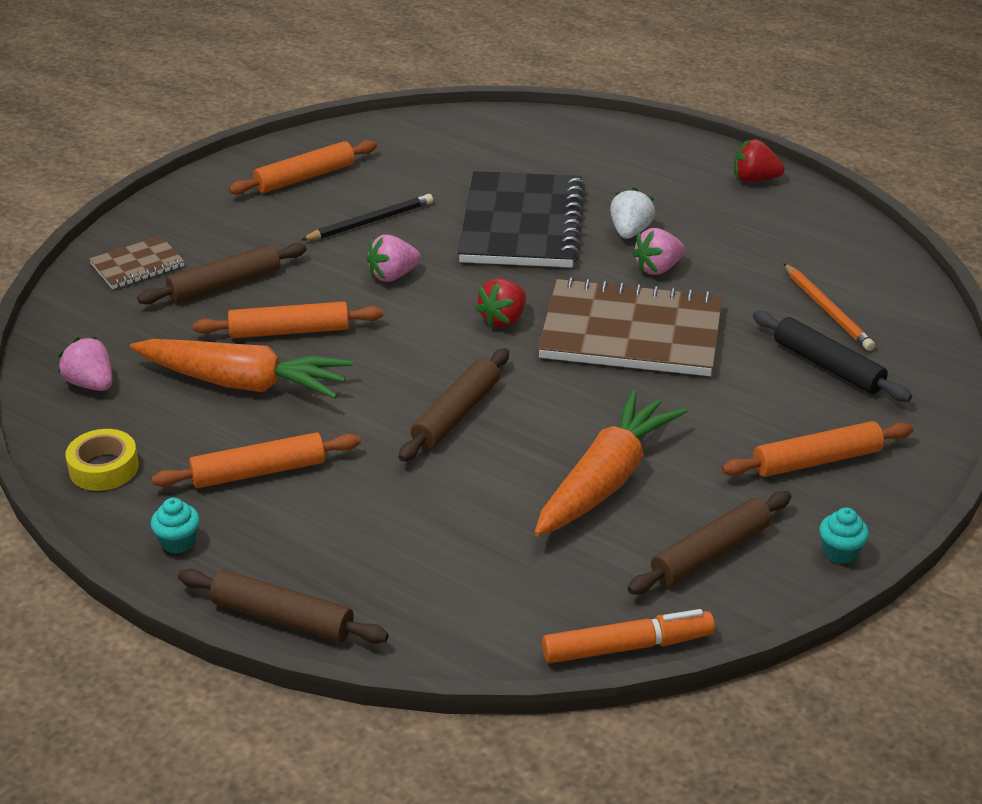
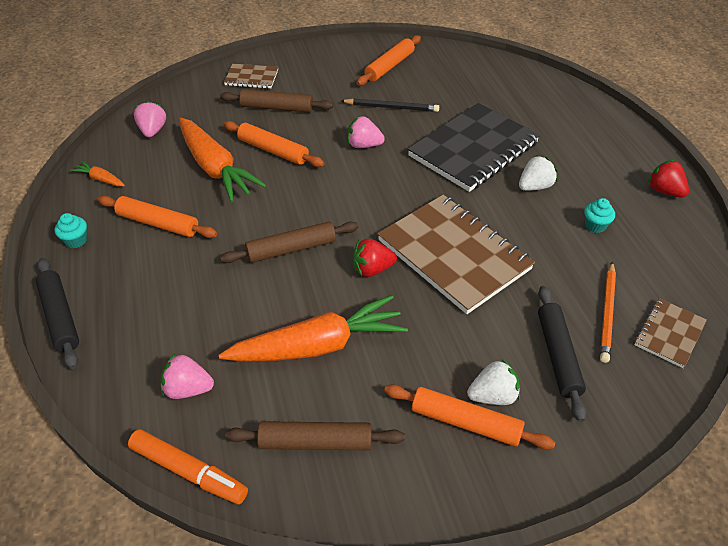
camera: 40 degrees right, 10 degrees up
(103, 468) = (100, 179): yellow tape -> orange carrot
(282, 617) = (60, 317): brown rolling pin -> black rolling pin
(305, 177) = (389, 66): orange rolling pin -> orange rolling pin turned 60 degrees counterclockwise
(503, 319) = (390, 204): red strawberry -> red strawberry (372, 269)
(658, 268) = (523, 220): pink strawberry -> pink strawberry (188, 389)
(813, 428) = (493, 396): none -> white strawberry
(840, 552) = (397, 505): turquoise cupcake -> turquoise cupcake (595, 225)
(894, 300) = (669, 334): none -> brown notebook

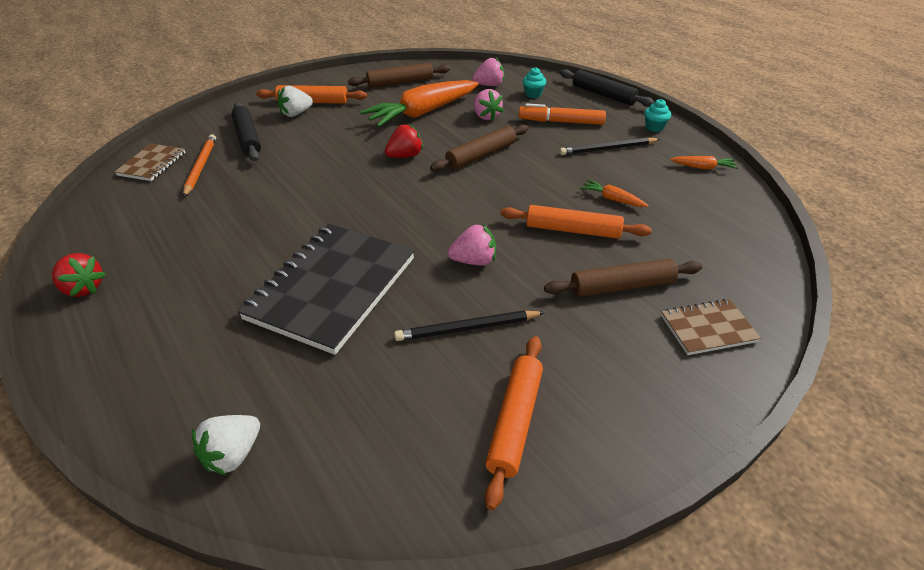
camera: 160 degrees right, 5 degrees down
(153, 131) = (725, 221): pink strawberry -> pink strawberry (486, 116)
(158, 223) = (608, 149): orange rolling pin -> black pencil
(189, 472) = (461, 65): orange marker -> orange marker (561, 122)
(215, 168) = (612, 199): orange carrot -> orange carrot, size x0.43
(454, 255) = (336, 178): brown notebook -> none
(535, 186) = (252, 257): white strawberry -> white strawberry (233, 454)
(595, 225) = (189, 230): turquoise cupcake -> turquoise cupcake (533, 94)

